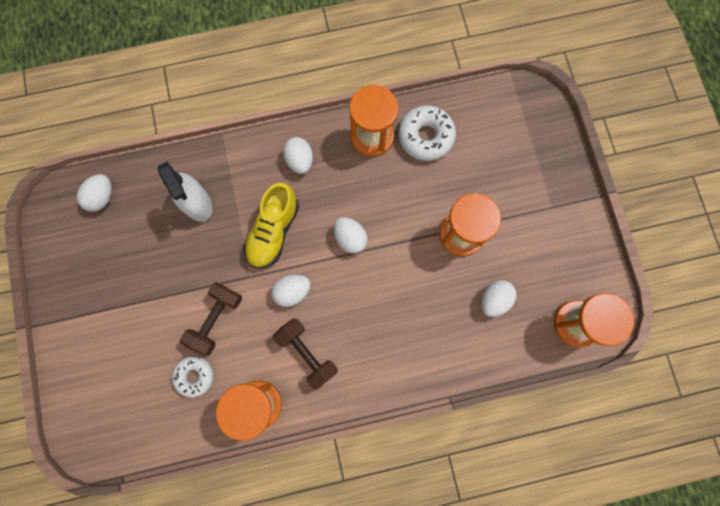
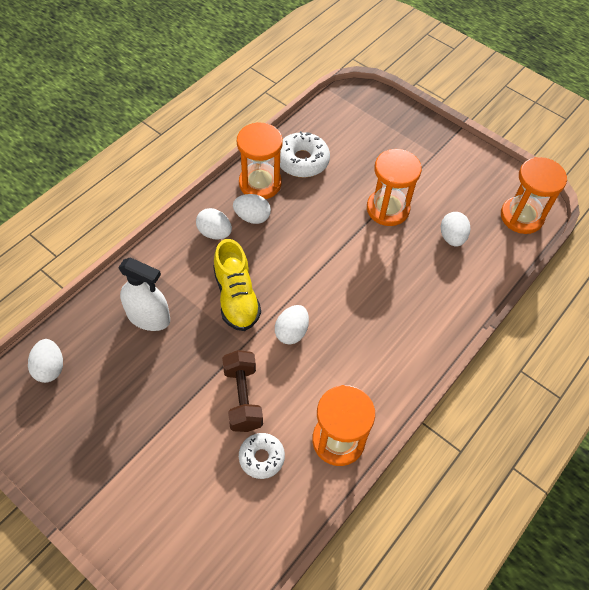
camera: 40 degrees left, 20 degrees down
(307, 353) = (345, 371): brown dumbbell -> none
(350, 238) = (305, 263): white egg -> white egg (252, 217)

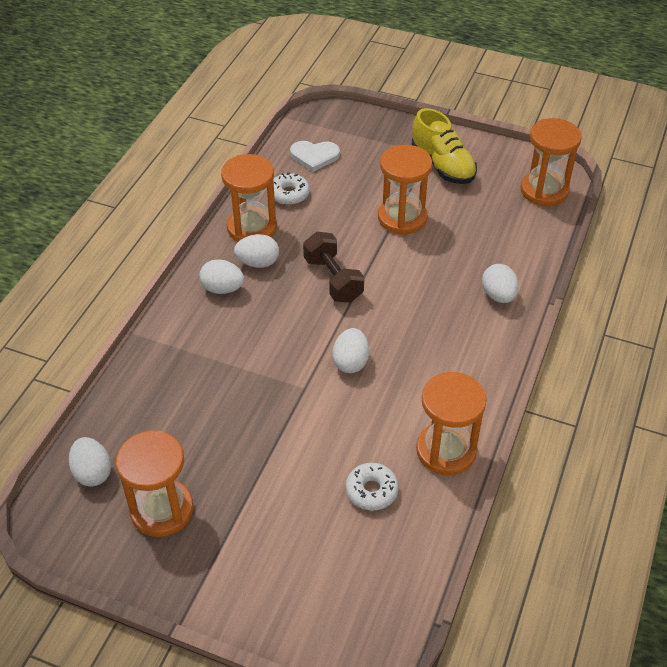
camera: 15 degrees left, 10 degrees down
(89, 419) = (162, 510): none -> orange hourglass
(148, 317) = (185, 391): white spray bottle -> none
(236, 297) = (275, 345): yellow shoe -> yellow shoe (442, 166)
(243, 398) = (325, 440): brown dumbbell -> brown dumbbell (333, 279)
(302, 161) = (289, 194): white donut -> white donut, size x0.66
(337, 131) = (314, 156): none -> white heart
(452, 237) = (481, 228): white egg -> white egg (498, 295)

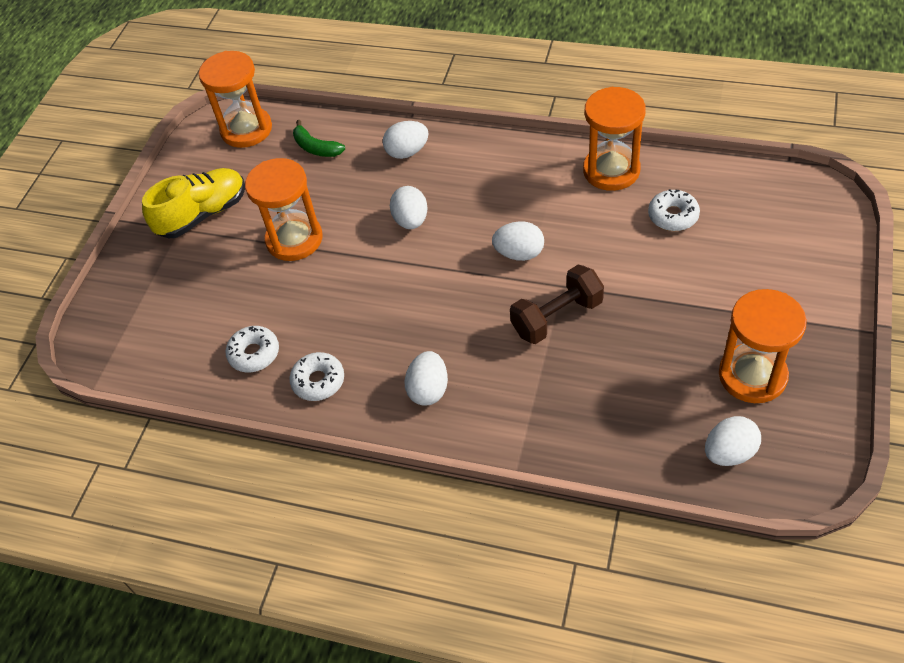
camera: 90 degrees left, 5 degrees up
(252, 227) = (318, 381): orange hourglass -> white donut
(258, 263) = (380, 362): white egg -> white egg (411, 220)
(314, 156) = (180, 339): white heart -> none
(333, 279) = (400, 286): brown dumbbell -> brown dumbbell (557, 317)
(514, 234) = (316, 147): none -> green banana

